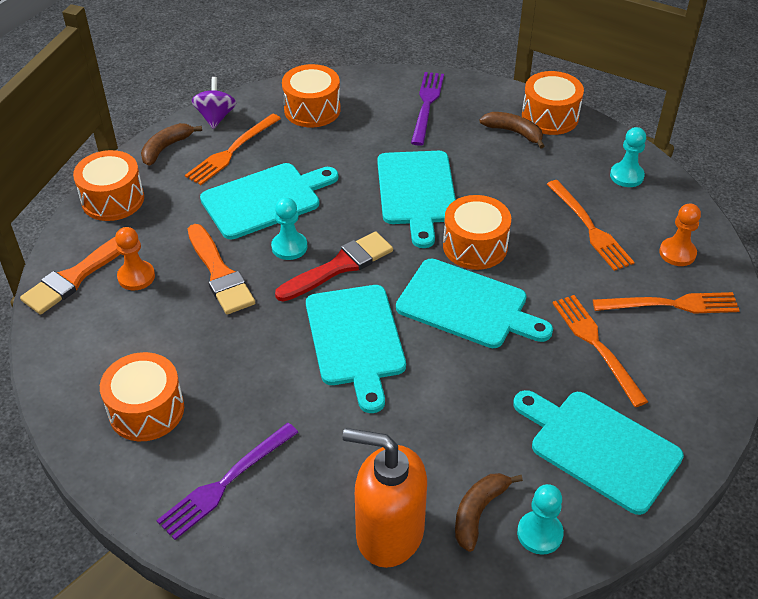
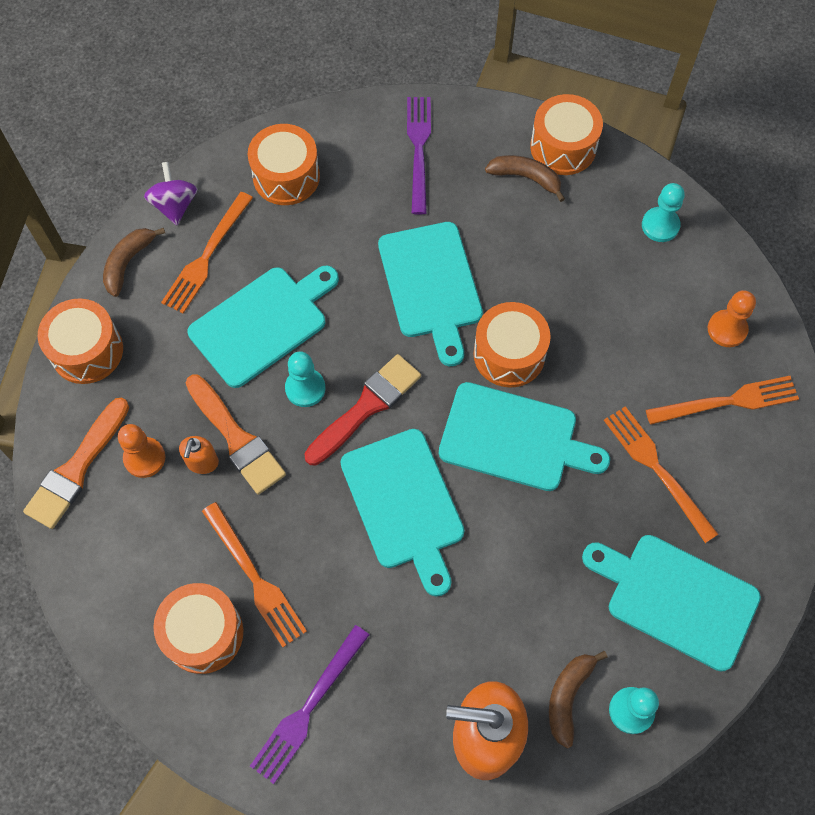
camera: 10 degrees left, 20 degrees up
(185, 286) = (202, 462): none -> orange soap dispenser
(590, 228) = (629, 308): orange fork -> orange fork (255, 578)

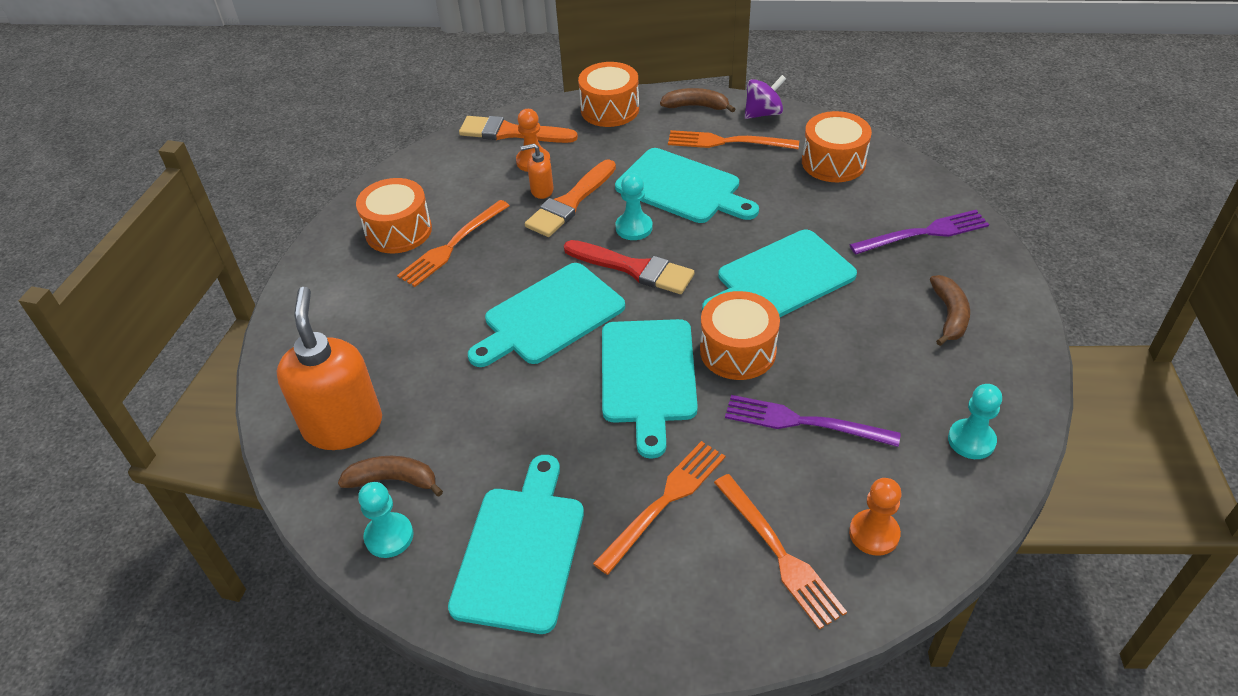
camera: 75 degrees right, 20 degrees down
(308, 708) = (349, 305): purple fork -> purple fork (803, 422)
(563, 147) = (1010, 335): orange drum -> none

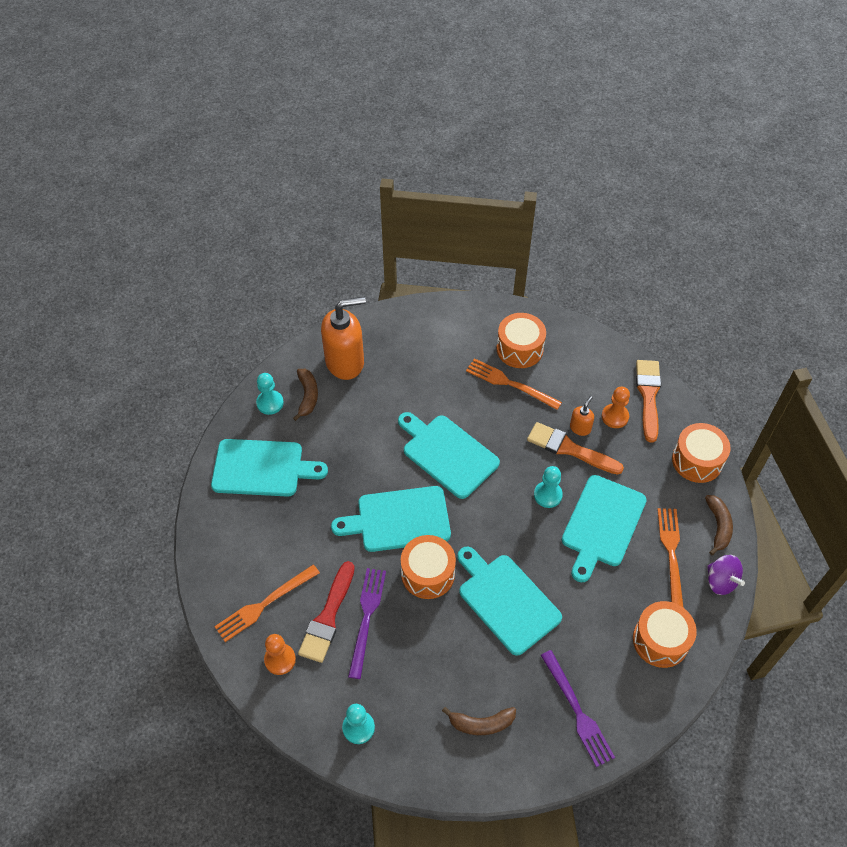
camera: 80 degrees right, 10 degrees up
(541, 190) = (580, 428): orange soap dispenser -> orange soap dispenser turned 45 degrees clockwise
(634, 268) = (502, 500): red brush -> red brush (328, 617)
(664, 502) = (299, 538): orange fork -> none

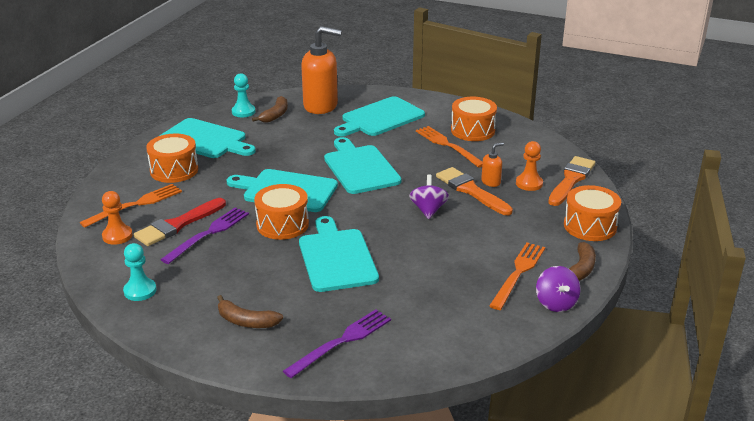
camera: 25 degrees right, 25 degrees down
(264, 604) = (136, 205): orange fork -> orange fork turned 150 degrees clockwise
(547, 495) = (428, 210): turquoise pawn -> purple spinning top
(577, 711) = (342, 341): purple fork -> purple fork turned 135 degrees counterclockwise
(602, 524) = (465, 239): turquoise cutting board -> turquoise cutting board (380, 118)
(660, 640) = (462, 322): orange drum -> orange drum (174, 170)

